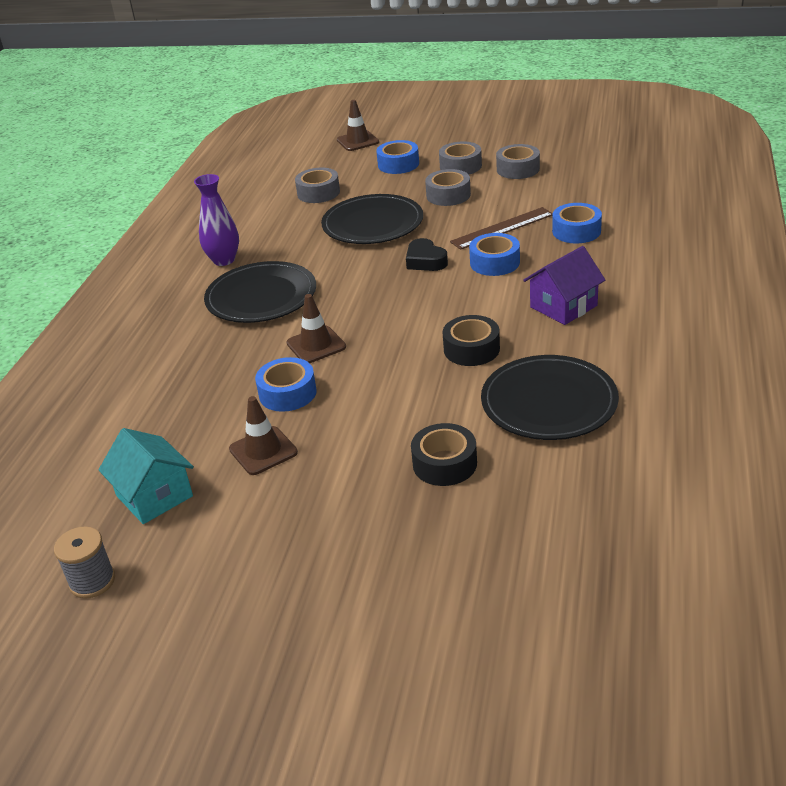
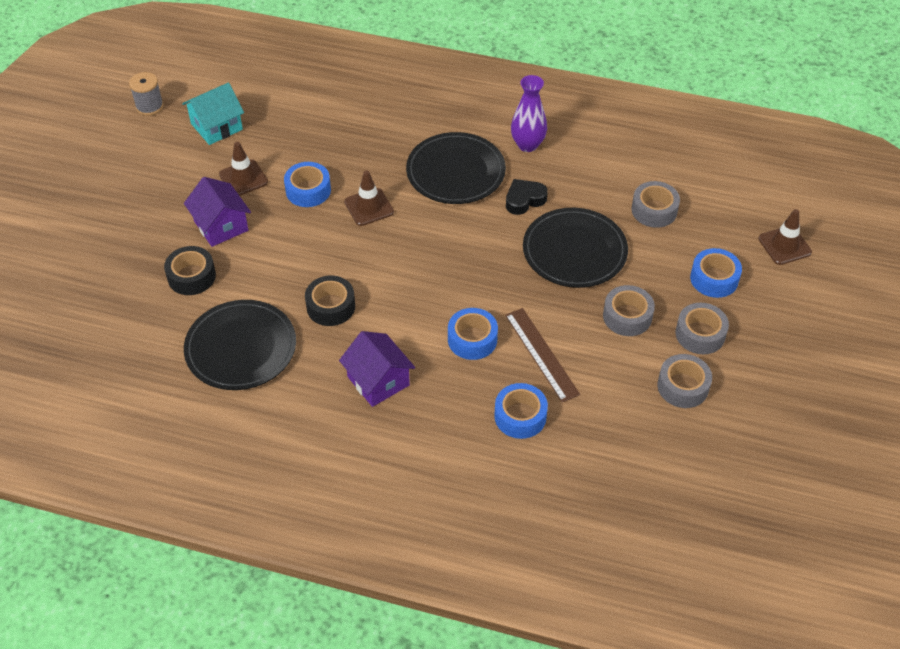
camera: 90 degrees right, 15 degrees up
(352, 455) = (221, 226): none -> purple house
(425, 261) = (489, 287): black heart -> black heart (524, 200)

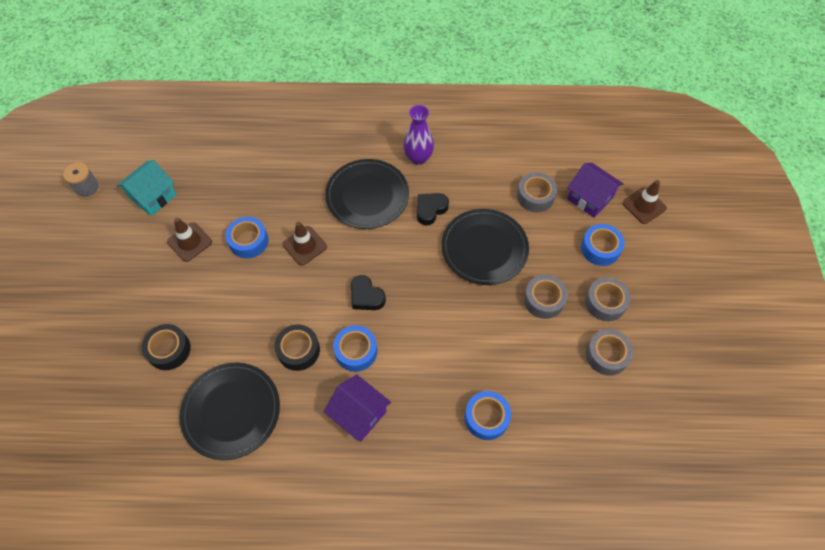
camera: 15 degrees left, 10 degrees up
(221, 226) = (182, 293): purple house -> purple house (590, 198)
(422, 270) = (366, 296): none -> black heart
(472, 339) = (426, 353): blue tape -> blue tape (356, 351)
(541, 354) = (486, 353): brown ruler -> none

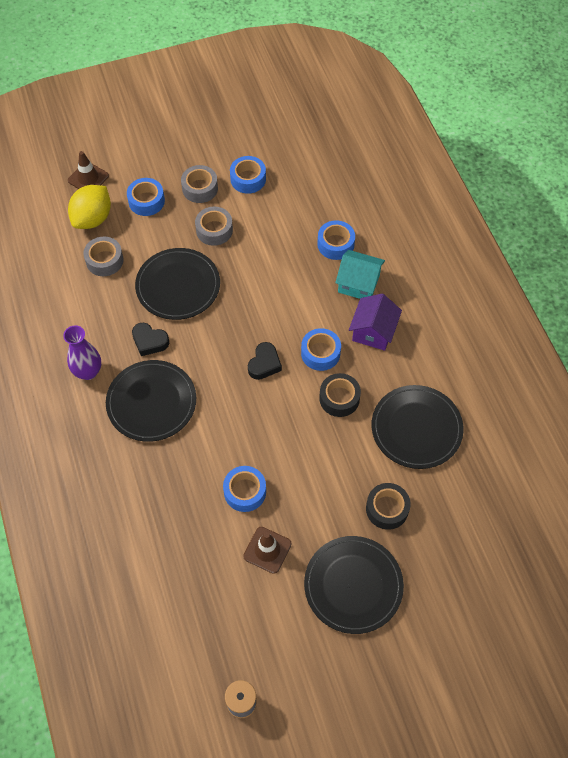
camera: 110 degrees left, 0 degrees up
(121, 296) = (353, 585): none -> black plate
(153, 196) = (225, 620): turquoise house -> turquoise house (358, 283)
(304, 245) = (230, 437): brown traffic cone -> none
(590, 198) = (93, 218): purple house -> yellow lemon
(606, 355) = (248, 179): grey tape -> blue tape

